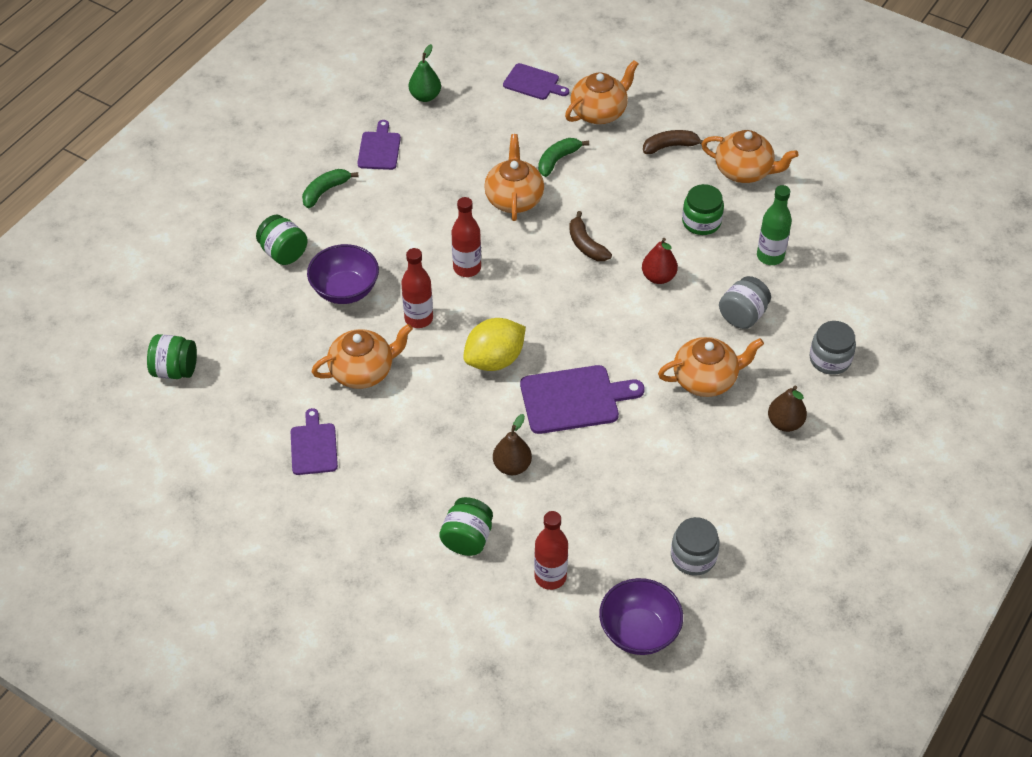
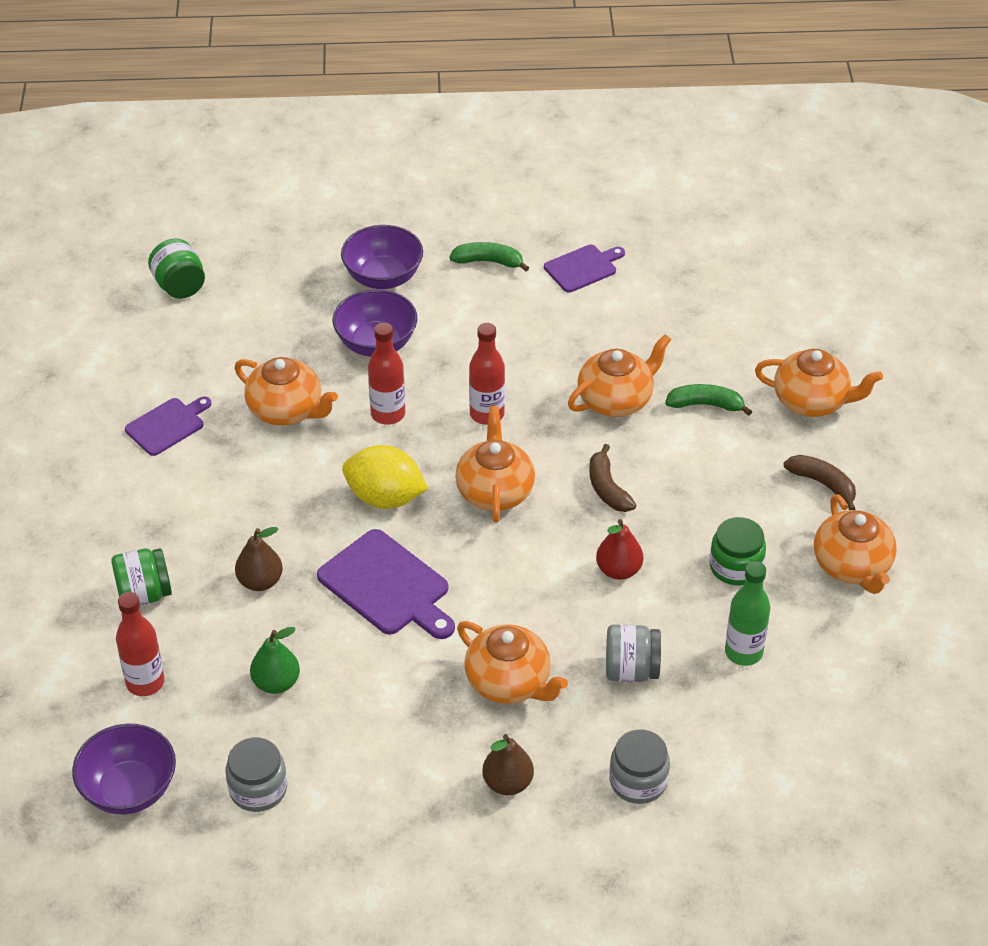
camera: 55 degrees right, 5 degrees down
(284, 253) = (383, 277): green jar -> purple bowl
(425, 96) = (689, 261): green pear -> green pear (276, 683)
(533, 83) = (798, 329): purple cutting board -> none
(539, 300) = (495, 491): none -> orange teapot
(586, 245) = (607, 488): brown banana -> brown banana turned 45 degrees counterclockwise

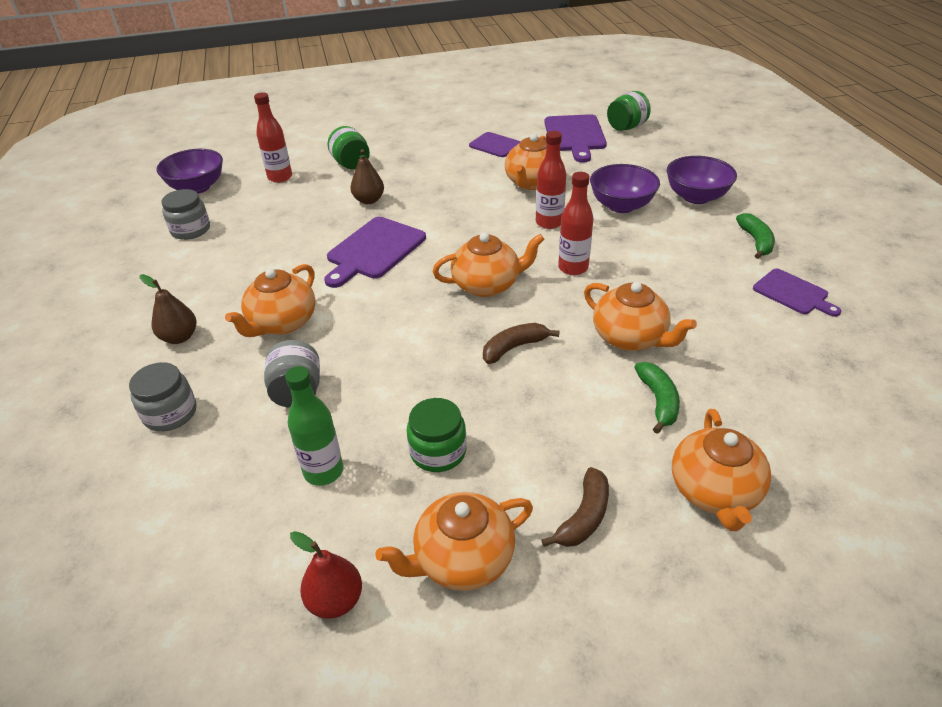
camera: 80 degrees right, 5 degrees down
(178, 341) = (574, 136): none -> purple cutting board
(276, 683) = (280, 221): green pear -> none
(385, 498) = (462, 235): yellow lemon -> none
(618, 570) = (415, 368): red pear -> red pear (335, 600)

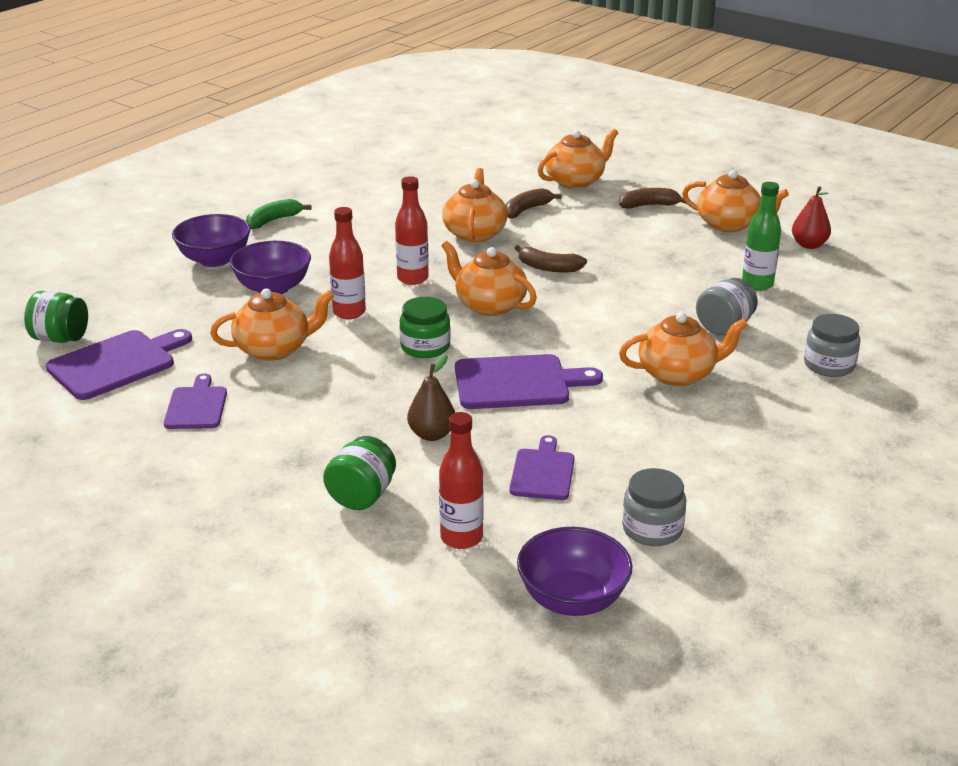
camera: 130 degrees left, 10 degrees down
(179, 337) = (774, 414): brown pear -> none
(438, 451) = (680, 257): green jar -> green jar (425, 347)
(658, 401) = (526, 210): green banana -> brown banana
(793, 293) = (339, 195): purple cutting board -> purple cutting board (543, 472)

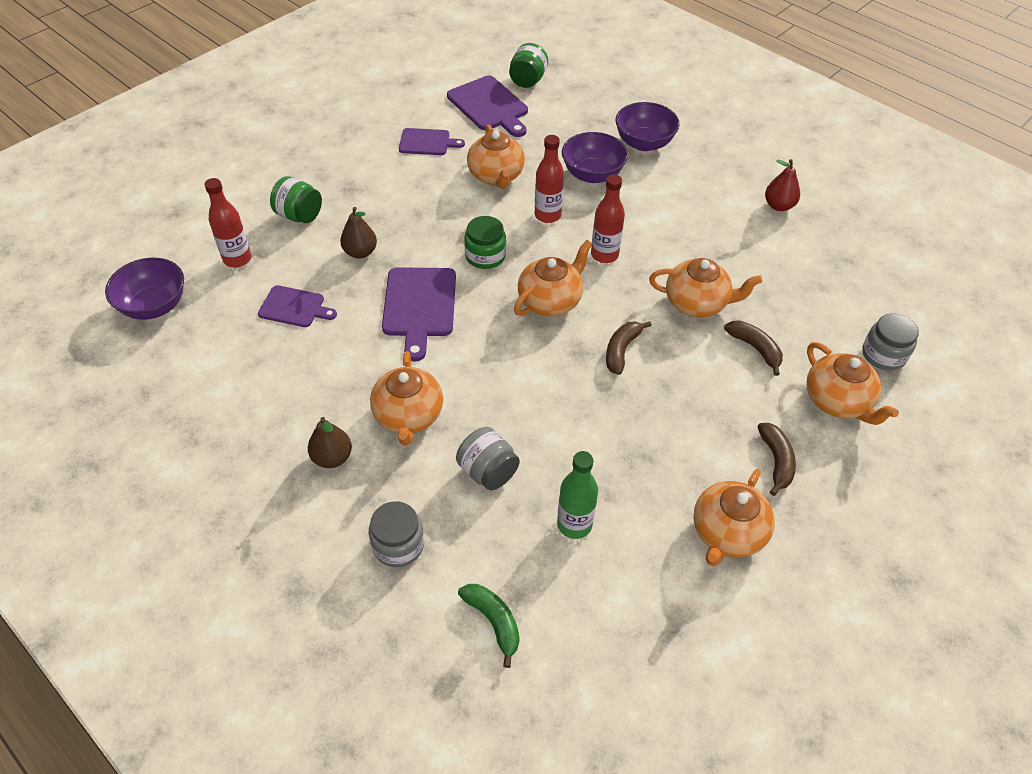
camera: 95 degrees right, 20 degrees up
(273, 220) = (719, 173): green banana -> green banana (494, 621)
(652, 529) = (206, 359): grey jar -> grey jar (883, 355)
(752, 414) = (332, 457): none -> brown pear
(809, 245) = (672, 608): red pear -> red pear (778, 206)

